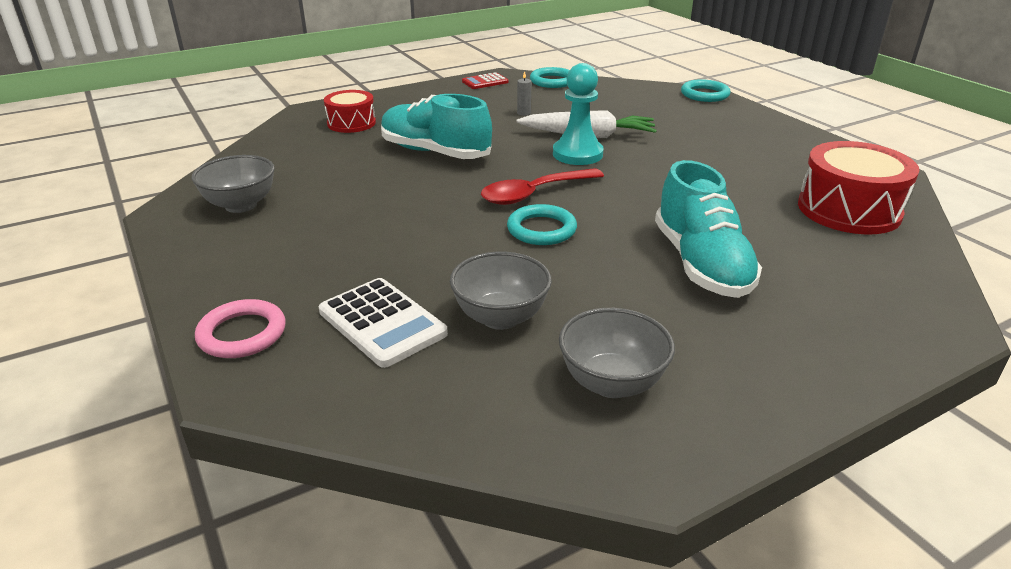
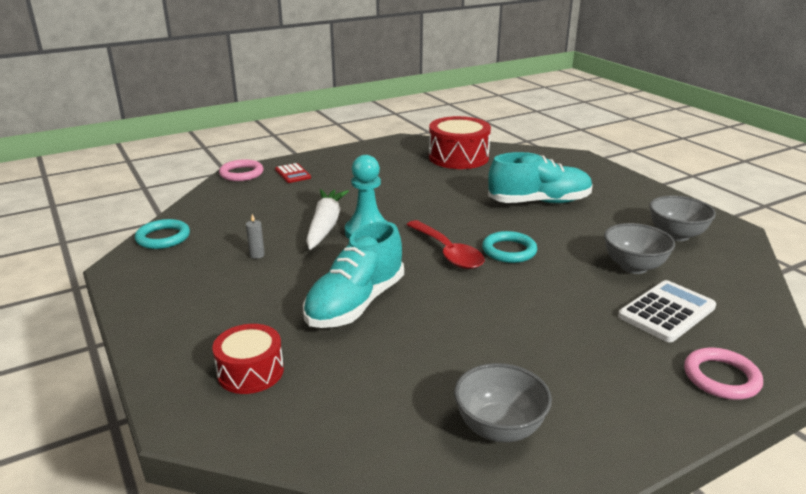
camera: 90 degrees left, 5 degrees down
(485, 82) = (139, 278): red calculator -> red calculator (293, 174)
(704, 94) = (241, 173): turquoise ring -> pink ring

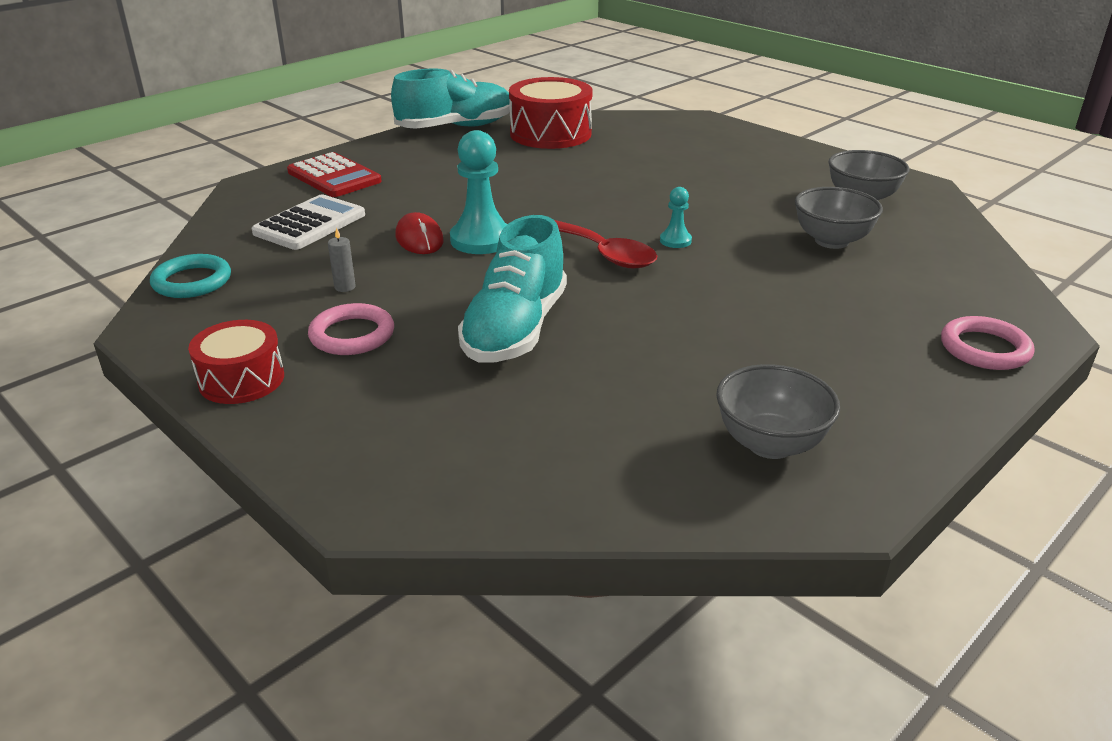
camera: 15 degrees left, 5 degrees up
(241, 173) = (258, 184): pink ring -> pink ring (352, 335)
(250, 372) = (422, 431): red drum -> red drum (241, 379)
(293, 174) = (334, 177): red calculator -> red calculator, size x1.62
(325, 226) = (419, 239): white carrot -> red mouse
(509, 251) = (675, 241): turquoise ring -> turquoise pawn
(539, 202) = (682, 178): turquoise shoe -> turquoise shoe (455, 127)
(666, 312) = (892, 286): white calculator -> white calculator (310, 224)

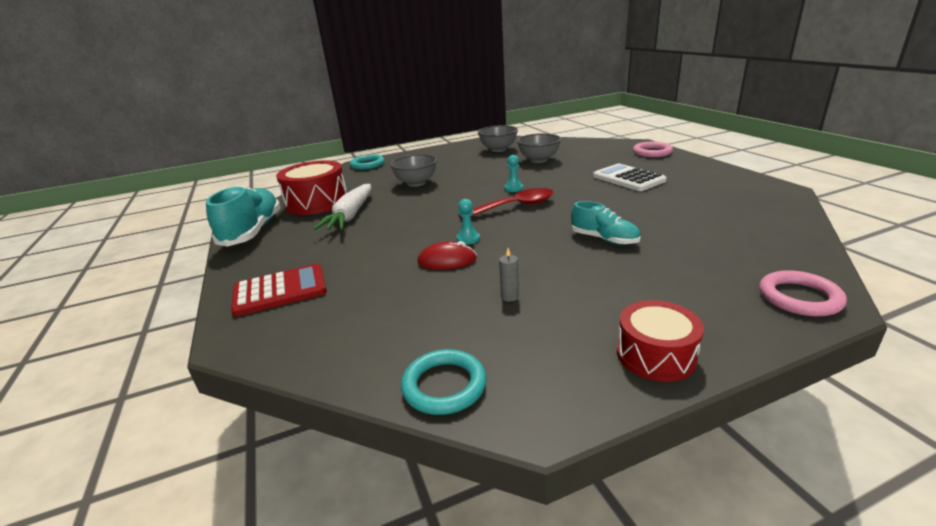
camera: 65 degrees left, 5 degrees down
(310, 224) = (372, 308): white calculator -> white calculator (628, 179)
(352, 335) = (592, 297): pink ring -> pink ring (799, 297)
(481, 240) = (468, 239): turquoise pawn -> turquoise pawn, size x0.51
(515, 329) = (604, 239): turquoise shoe -> turquoise shoe, size x0.58
(521, 161) = (351, 215): none -> white carrot
(705, 126) = (367, 165): none -> turquoise ring
(770, 444) = (733, 195): grey bowl -> grey bowl (416, 183)

